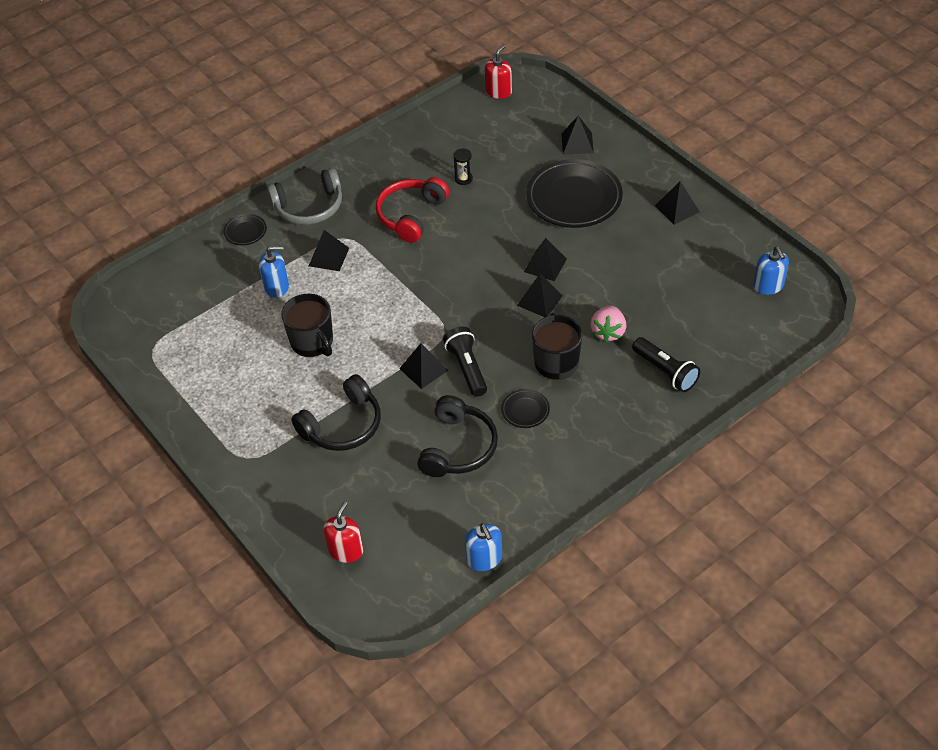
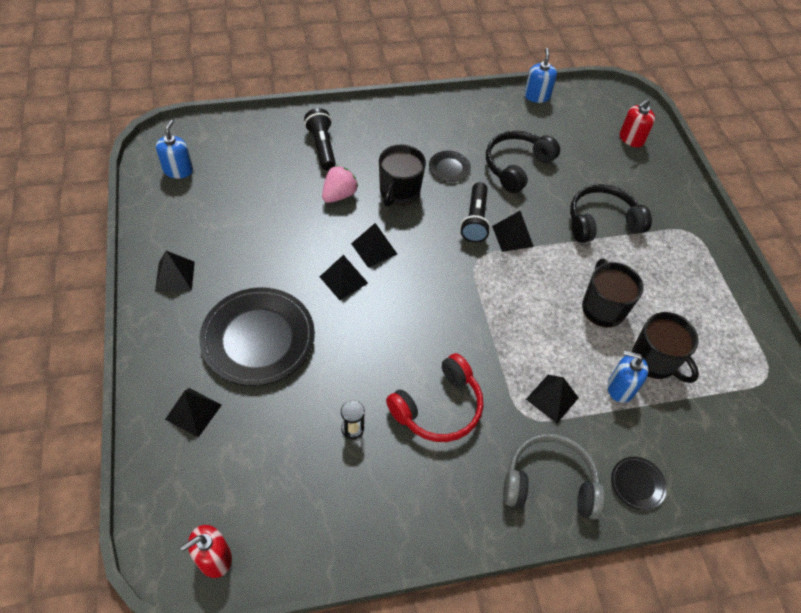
camera: 160 degrees left, 5 degrees up
(253, 319) = (655, 360): none -> black mug

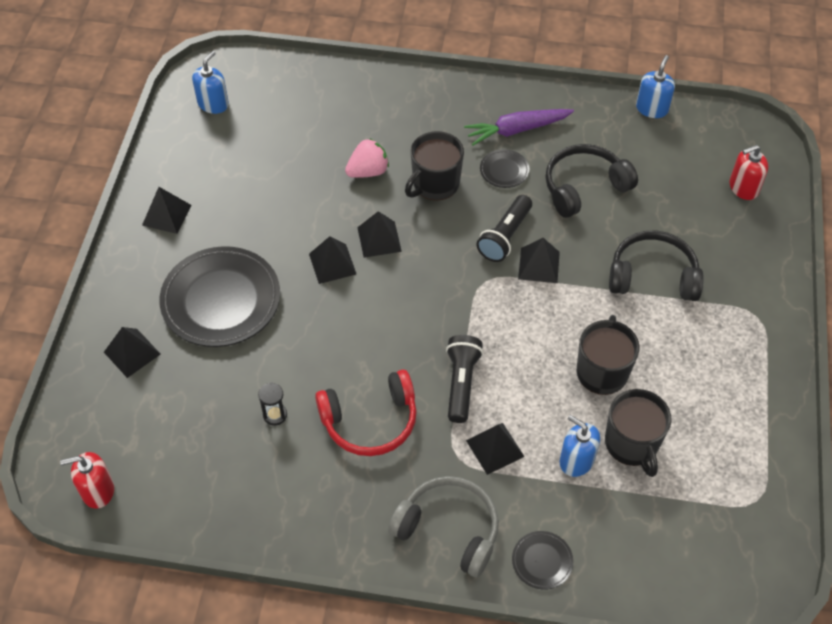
camera: 25 degrees right, 0 degrees up
(322, 147) = (373, 113): black flashlight -> black flashlight (461, 383)
(444, 134) = (517, 130): none -> purple carrot

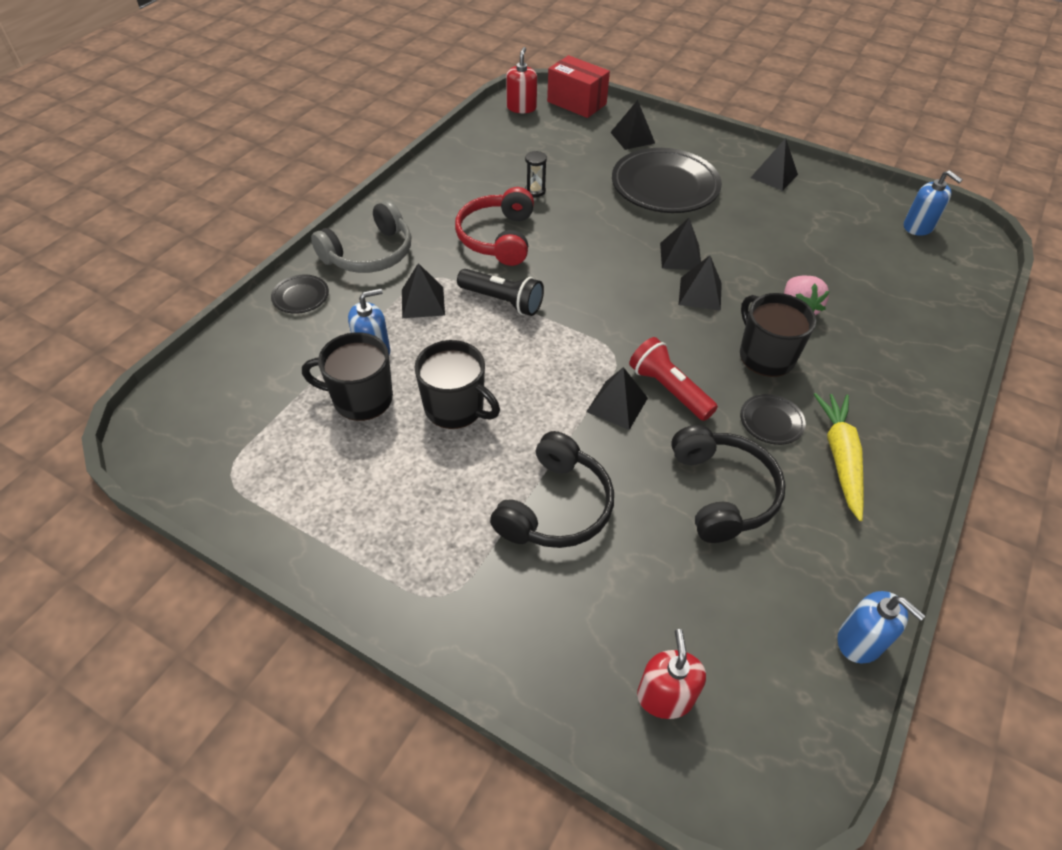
camera: 110 degrees right, 5 degrees down
(67, 432) = (576, 103): none -> red box
(505, 236) = (668, 390): black flashlight -> red flashlight
(517, 130) = (840, 458): purple carrot -> yellow carrot

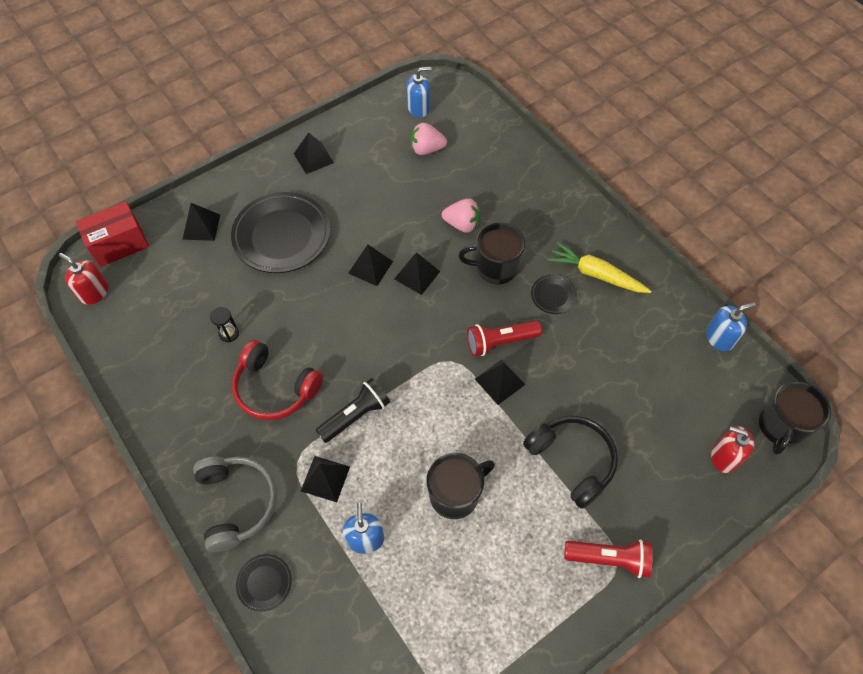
camera: 65 degrees left, 10 degrees up
(361, 398) = (415, 564): black mug -> black mug (781, 426)
(444, 584) = (609, 558): none -> red flashlight
(723, 492) = (597, 353): black headphones -> none
(869, 250) = (426, 149): none -> pink strawberry

